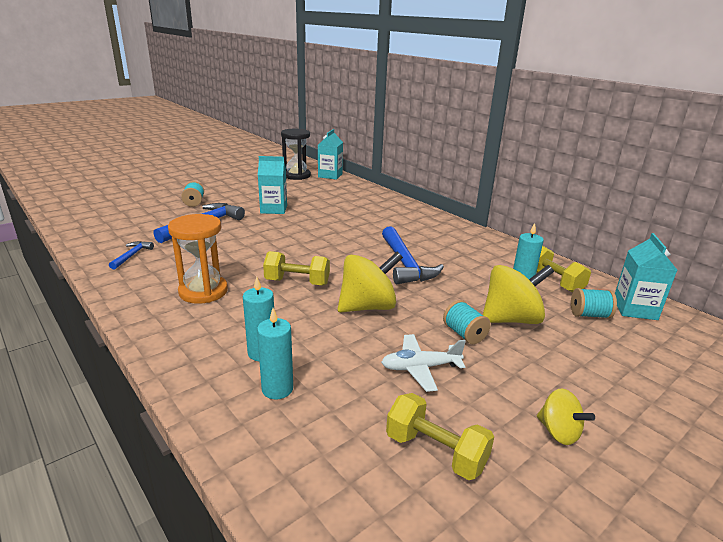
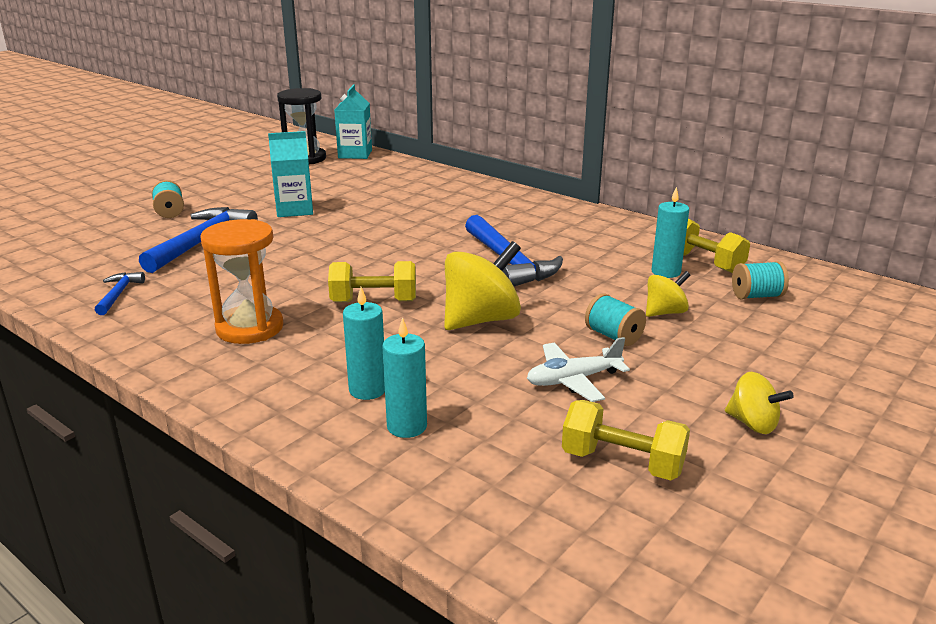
camera: 10 degrees left, 0 degrees up
(511, 319) = (665, 312): yellow spinning top -> yellow spinning top, size x0.56
(634, 309) = (808, 283): turquoise carton -> none

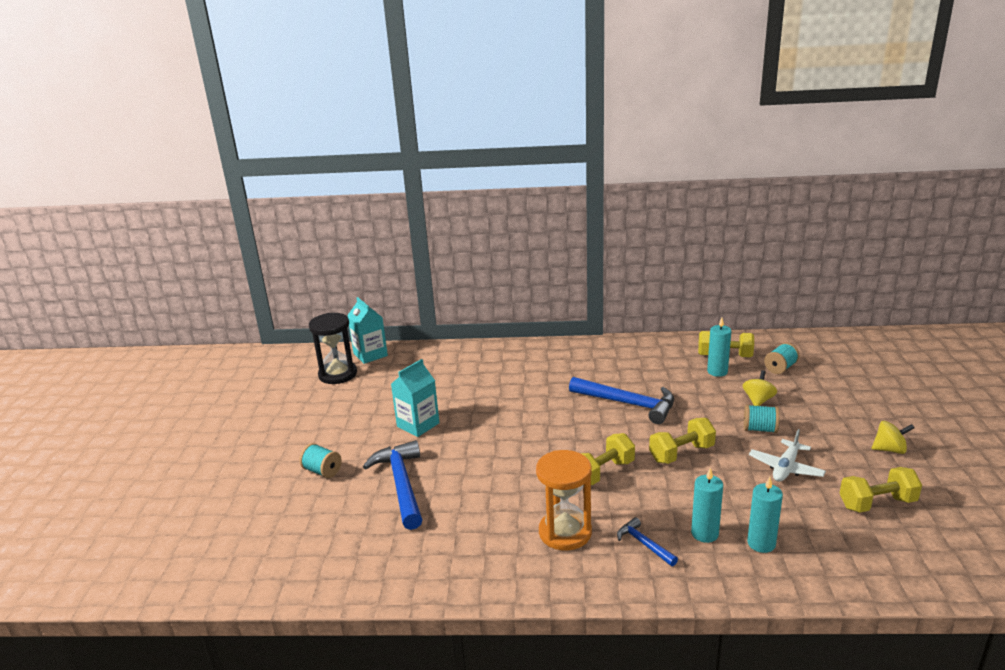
camera: 35 degrees left, 0 degrees up
(118, 294) = (425, 558): blue hammer -> blue hammer (644, 544)
(481, 320) = (681, 453): yellow spinning top -> yellow dumbbell

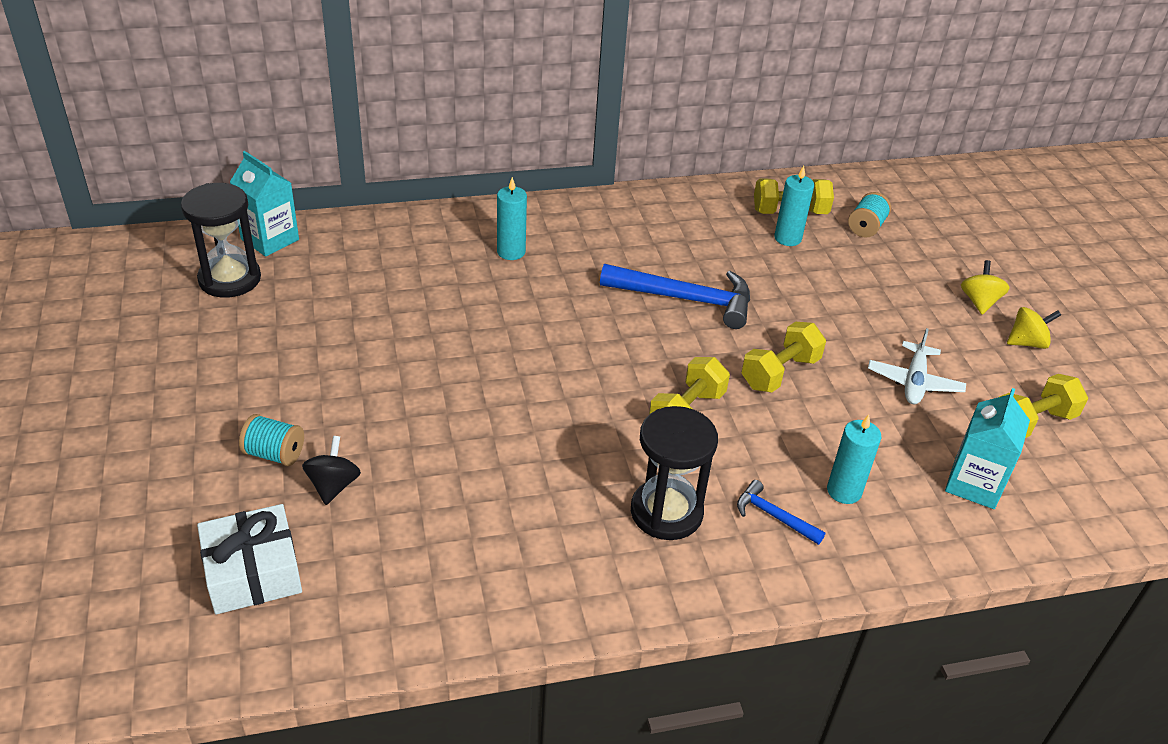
camera: 20 degrees left, 15 degrees up
(280, 536) = (253, 572): none -> white gift
(350, 492) = (333, 485): none -> black spinning top
(401, 484) = (407, 463): blue hammer -> none
(418, 425) = (394, 359): turquoise carton -> turquoise carton (974, 484)
(565, 532) = (666, 512): orange hourglass -> black hourglass
(758, 400) = (852, 281): yellow spinning top -> yellow spinning top (979, 302)
(760, 429) = (867, 326): turquoise spool -> none
(761, 543) = (915, 496): turquoise candle -> turquoise candle (511, 252)

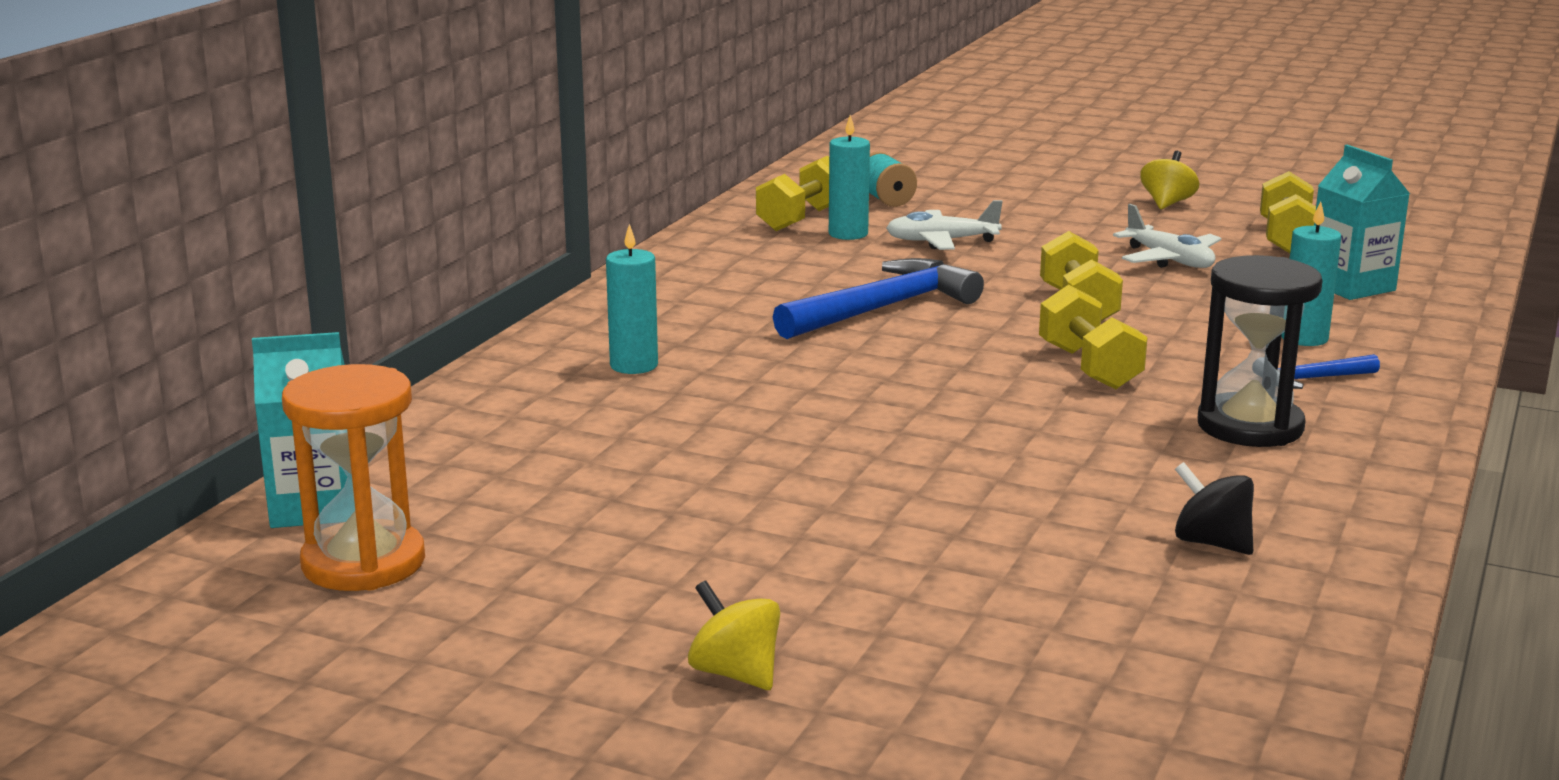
camera: 50 degrees left, 20 degrees down
(230, 279) = (363, 562): black hourglass -> orange hourglass
(253, 572) = (1099, 713): white gift -> none
(274, 454) = (852, 633): turquoise spool -> none
(333, 485) = (976, 607): black spinning top -> black spinning top (1211, 543)
(822, 277) = (941, 241): none -> white plane
(979, 302) = (1079, 199): yellow spinning top -> yellow spinning top (735, 673)

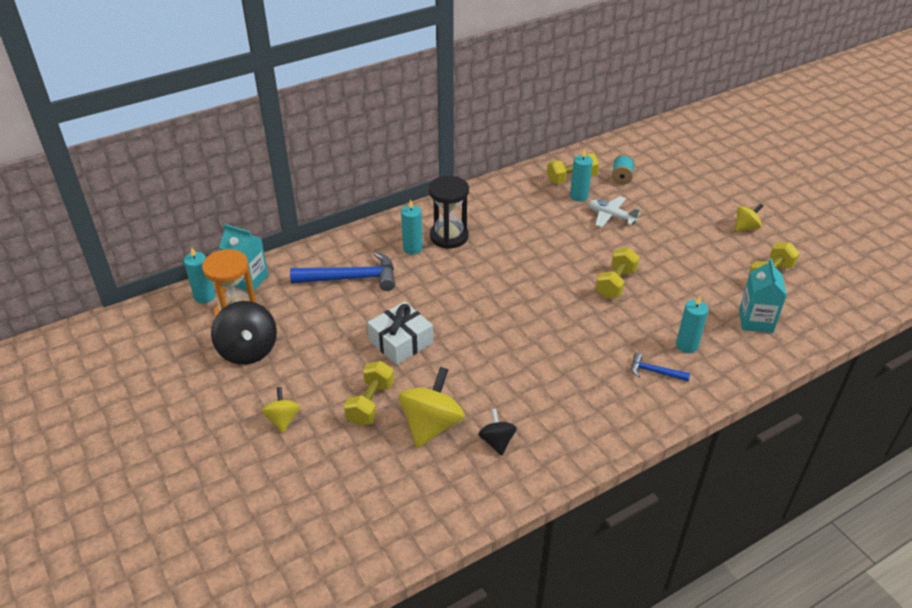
camera: 35 degrees right, 20 degrees up
(233, 563) = (204, 296): none -> turquoise candle
(481, 605) = (248, 350): none -> black spinning top
(812, 484) = (401, 341): none -> white gift
(883, 308) = (537, 251): blue hammer -> blue hammer (351, 278)
(1059, 567) = (431, 425): none -> yellow spinning top
(1089, 367) = (573, 323): yellow dumbbell -> yellow dumbbell (370, 403)
(1169, 260) = (694, 268): white plane -> none
(1250, 426) = (593, 387): black hourglass -> black hourglass (449, 236)

